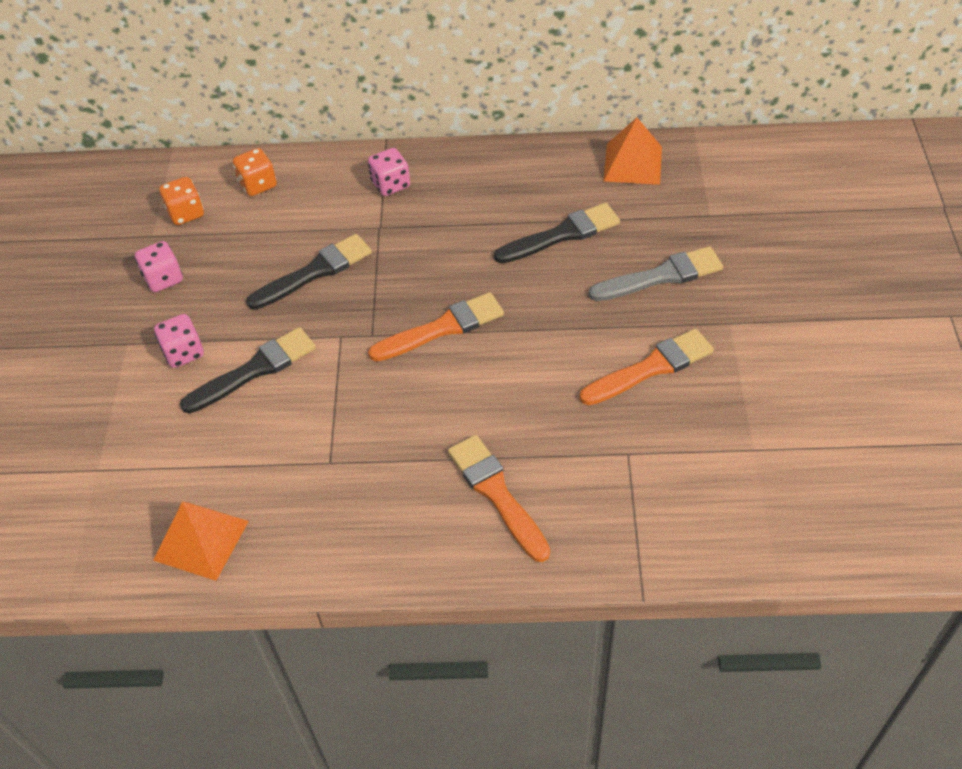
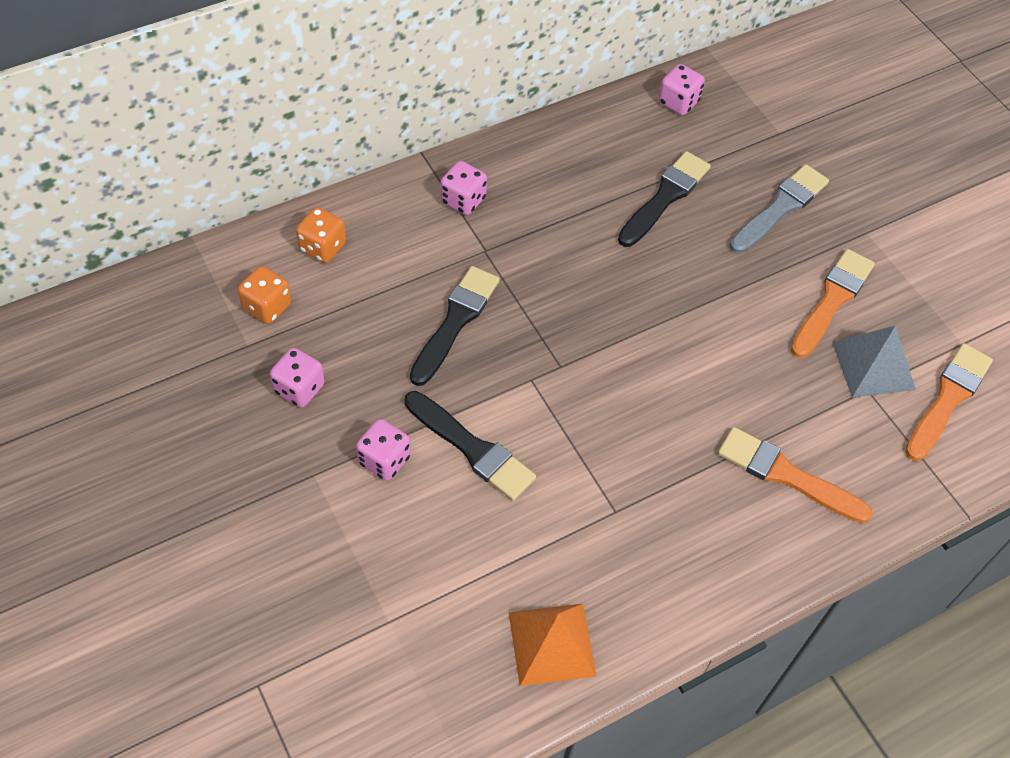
camera: 35 degrees left, 5 degrees up
(255, 370) = (472, 448): black brush -> black brush turned 105 degrees clockwise
(442, 328) = (623, 333): orange brush -> orange brush (948, 399)
(632, 163) = (678, 102): orange pyramid -> pink dice
(648, 435) = (873, 365): none -> grey pyramid

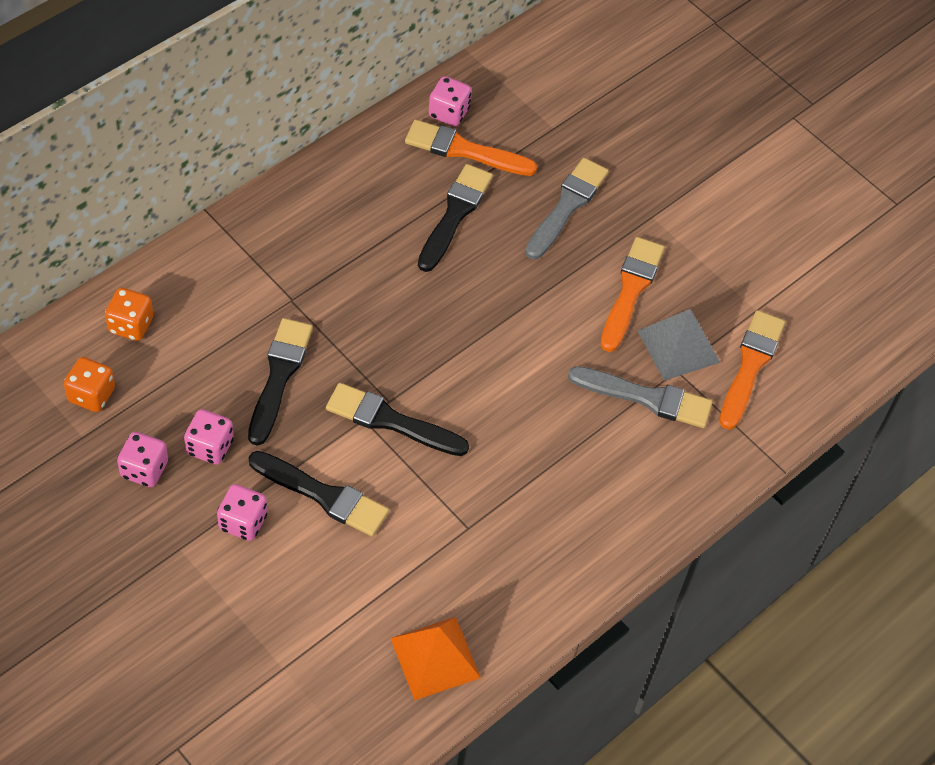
camera: 15 degrees left, 0 degrees up
(463, 200) = (258, 252): pink dice -> pink dice (210, 447)
(558, 386) = (390, 421): none -> black brush
(786, 475) = (616, 464): orange brush -> orange brush (464, 150)
(830, 412) = (646, 398): none -> grey brush

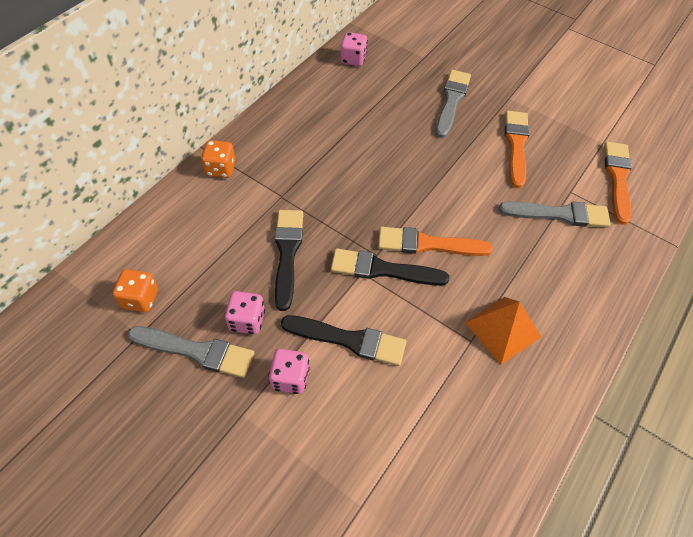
camera: 10 degrees left, 0 degrees up
(131, 325) = (162, 238): orange dice -> orange dice (220, 169)
(144, 469) = (197, 351): pink dice -> grey brush
(435, 658) = (487, 462): orange pyramid -> orange pyramid (502, 329)
(455, 214) = (379, 119): black brush -> none
(464, 150) = (371, 79): orange brush -> orange brush (427, 244)
(678, 346) = (564, 175): grey pyramid -> none

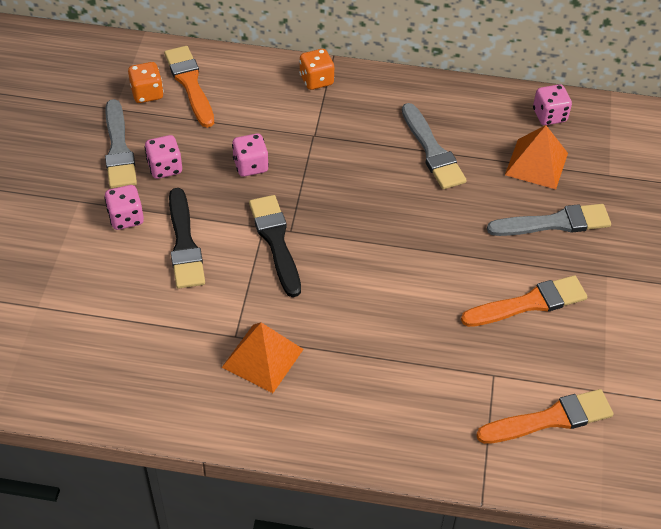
camera: 65 degrees right, 5 degrees down
(287, 253) = (250, 166): black brush -> pink dice
(393, 85) = (536, 163): none -> orange pyramid
(427, 244) = (329, 266): orange brush -> orange brush (190, 83)
(559, 214) = (449, 371): grey brush -> grey brush (432, 151)

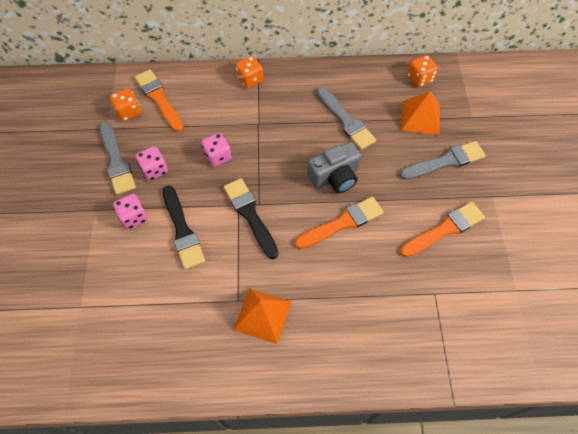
camera: 10 degrees left, 10 degrees up
(399, 216) = (335, 177): none -> grey camera
(549, 116) = (419, 79): pink dice -> orange dice
(550, 419) = (484, 321): orange brush -> orange brush (342, 223)

